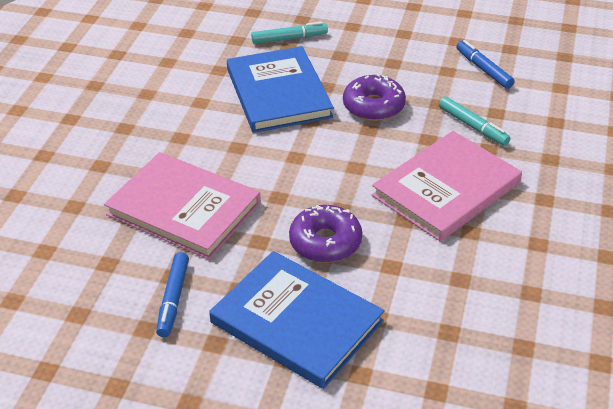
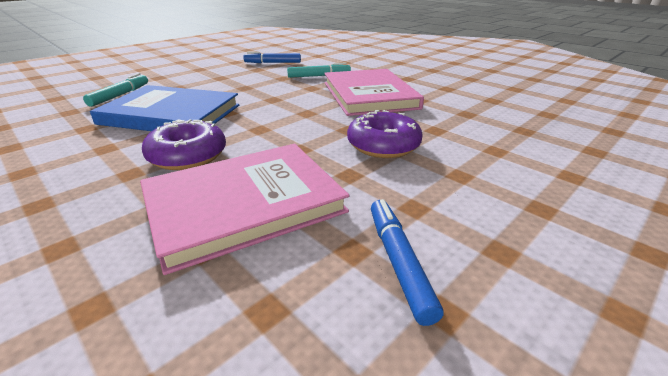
camera: 60 degrees left, 10 degrees down
(173, 299) = (398, 262): blue marker -> blue marker turned 135 degrees counterclockwise
(296, 322) = (485, 187): blue book -> none
(373, 106) = (251, 92): purple donut -> purple donut (188, 156)

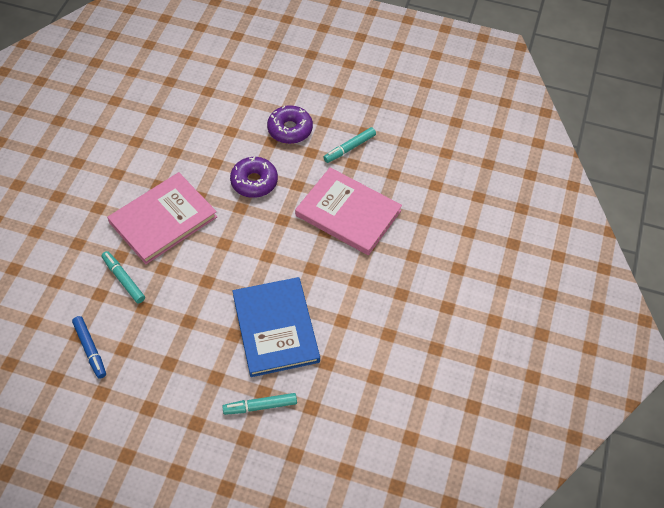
camera: 120 degrees left, 25 degrees up
(188, 156) = (323, 268): purple donut -> purple donut (290, 129)
(398, 262) = (349, 148): blue marker -> turquoise marker

